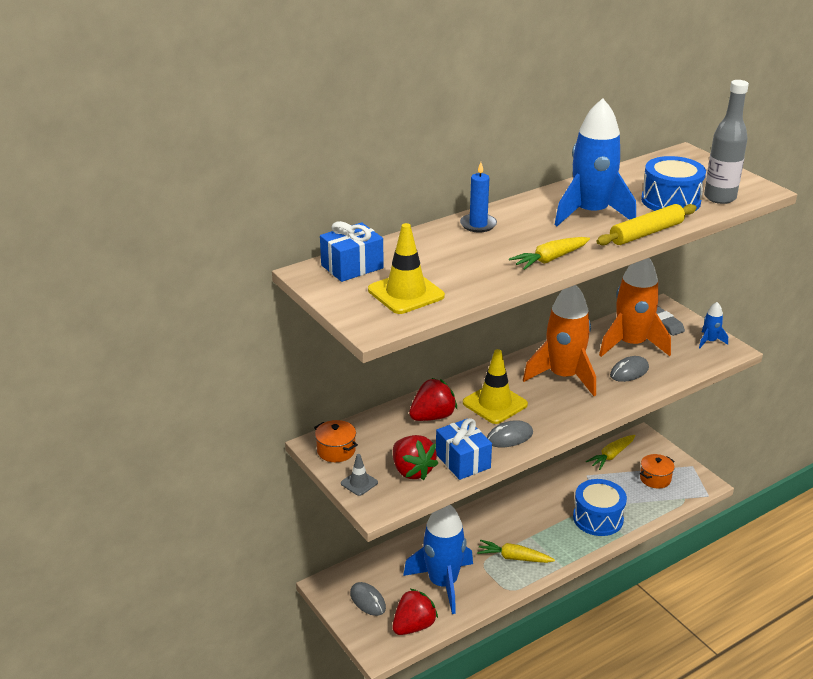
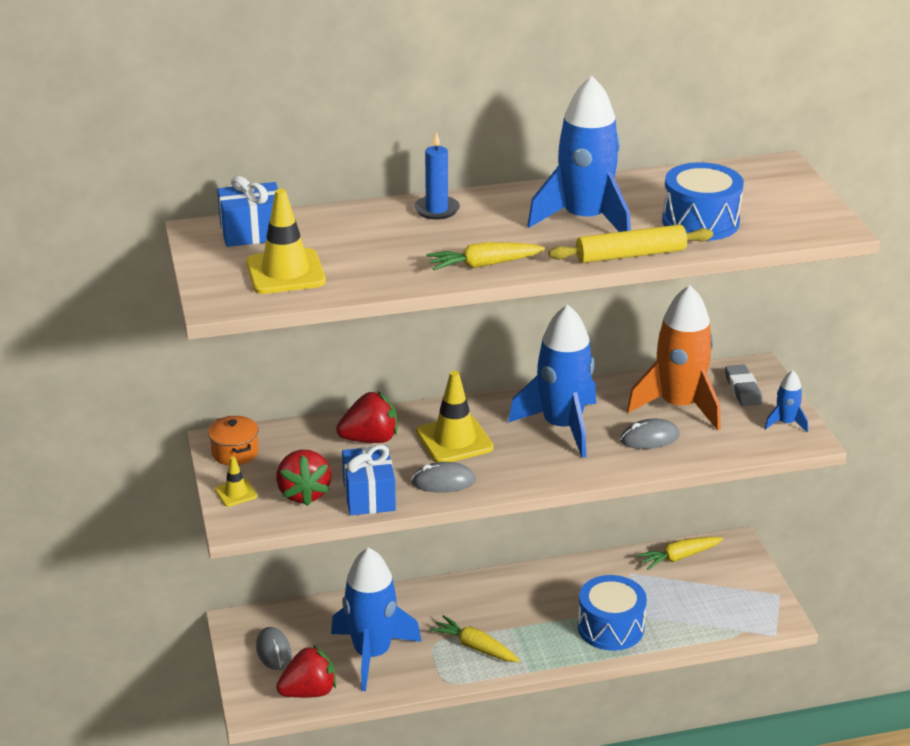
camera: 20 degrees right, 0 degrees up
(359, 483) = (236, 493): grey traffic cone -> yellow traffic cone
(563, 376) = (562, 426): orange rocket -> blue rocket
(655, 478) = (718, 598): orange pot -> none
(719, 198) = (768, 228): grey bottle -> none

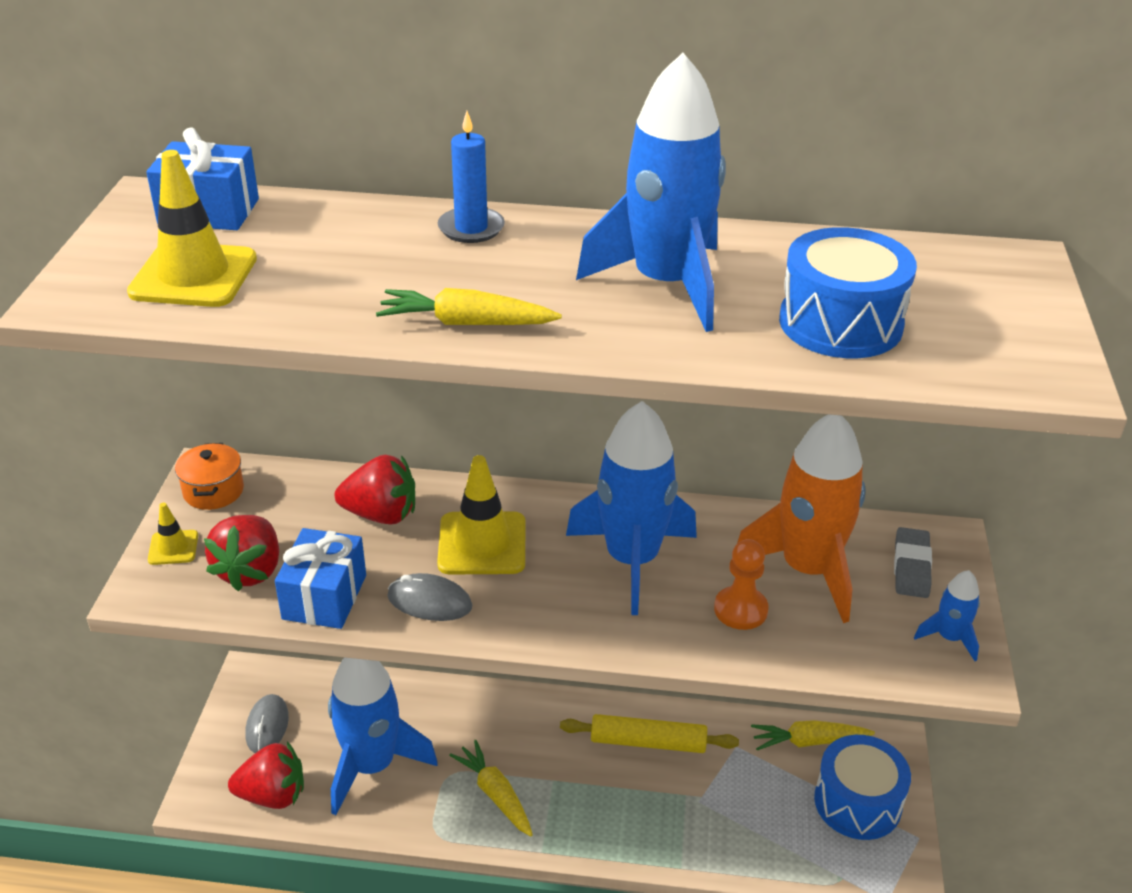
camera: 20 degrees right, 5 degrees up
(610, 627) = (674, 818): blue drum -> blue drum (857, 802)
(630, 255) = (695, 355): yellow rolling pin -> yellow rolling pin (648, 742)
(649, 438) = (740, 610): grey mouse -> orange pawn

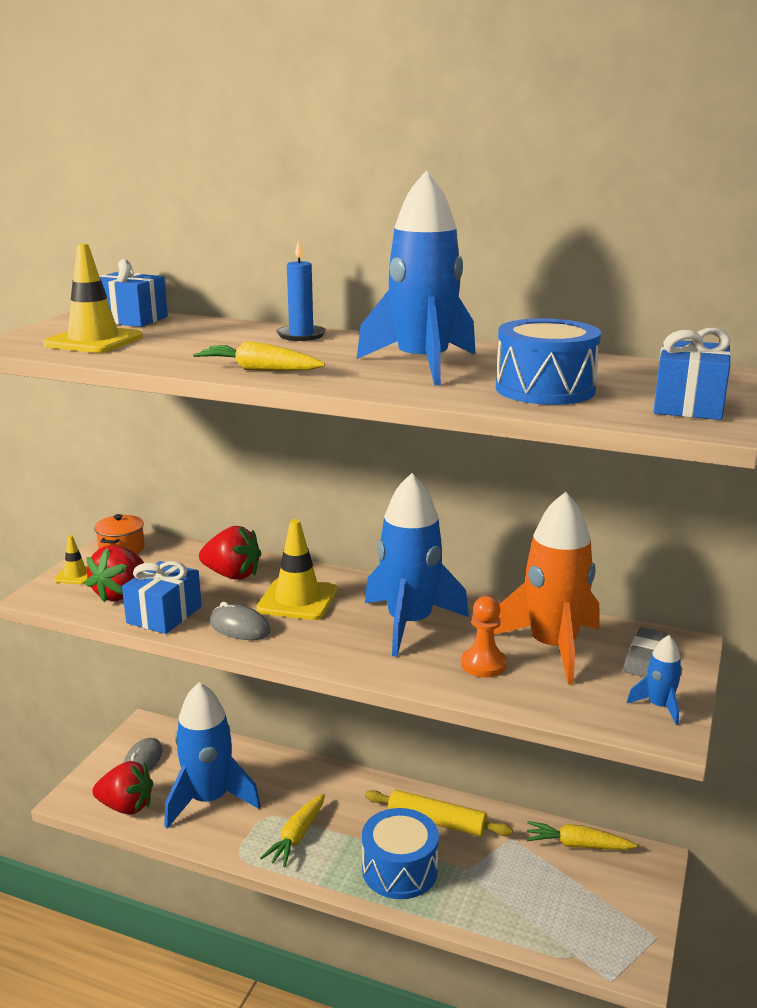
camera: 15 degrees right, 15 degrees down
(495, 794) = (297, 836): yellow carrot -> yellow carrot turned 135 degrees counterclockwise
(857, 802) = (607, 899): blue drum -> blue drum (399, 870)
(1016, 337) = (688, 405): none -> blue gift

